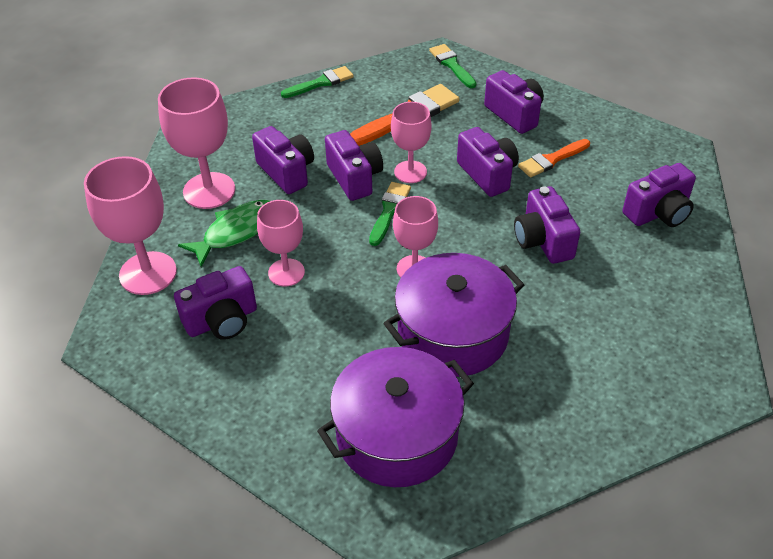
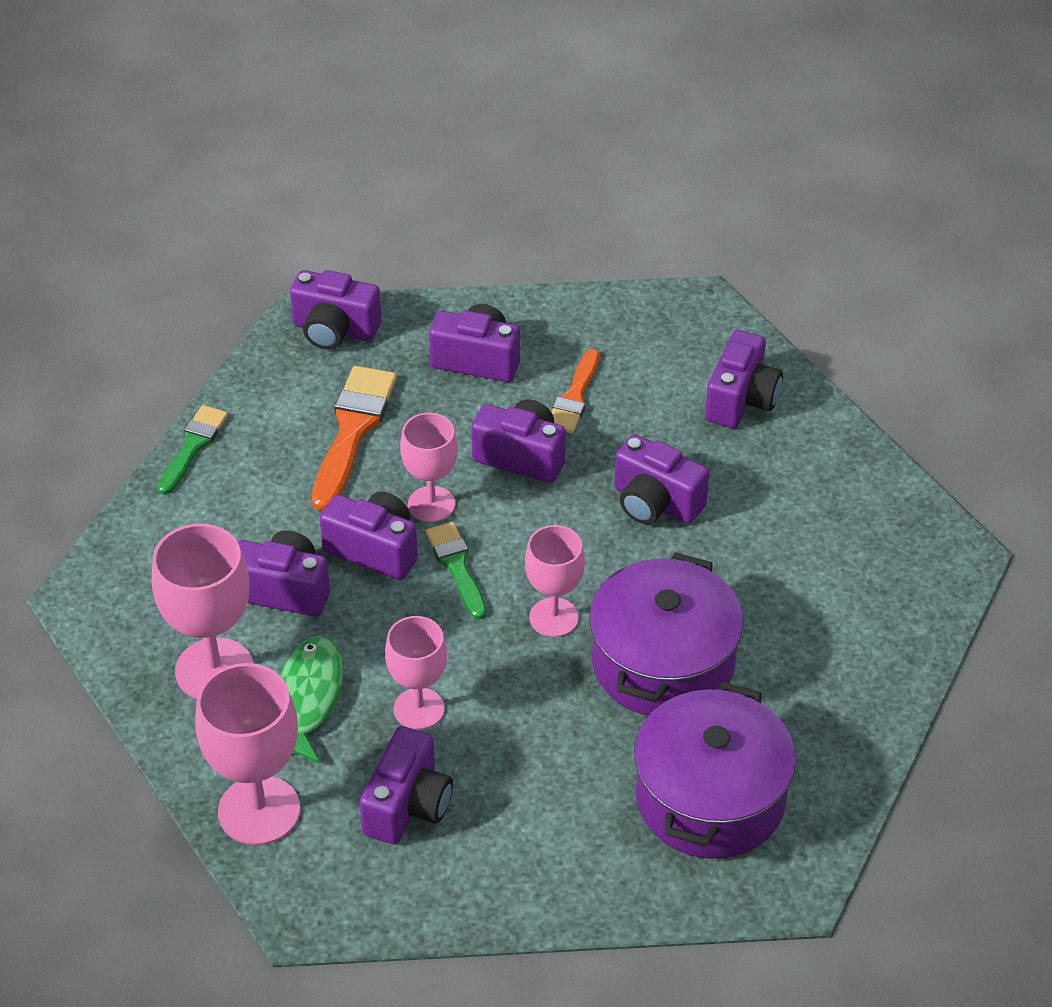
camera: 40 degrees left, 0 degrees up
(452, 65) = (334, 330): green brush -> purple camera

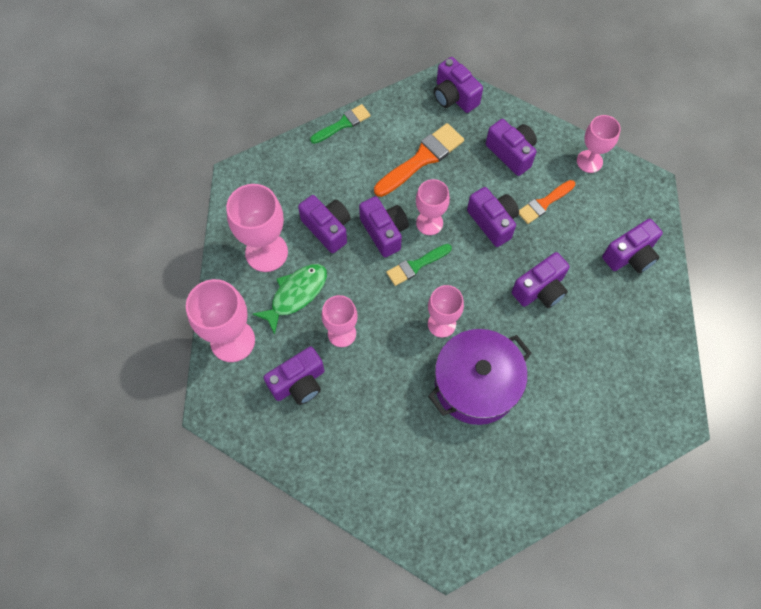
camera: 35 degrees right, 20 degrees up
(456, 566) = (416, 265): green brush -> green brush turned 135 degrees counterclockwise
(594, 316) = (589, 161): none -> pink goblet
(655, 503) = (540, 290): purple camera -> purple camera turned 105 degrees counterclockwise
(710, 798) = (442, 477): purple pot -> none

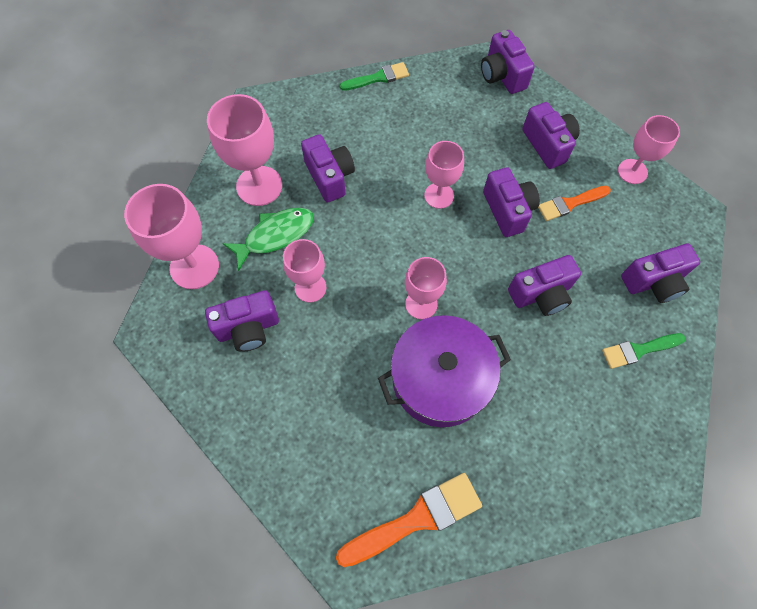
camera: 15 degrees right, 0 degrees up
(384, 232) = (388, 194): purple camera -> none
(416, 265) = (411, 236): green brush -> green brush (638, 350)
(422, 159) = (450, 129): orange brush -> orange brush (416, 519)

